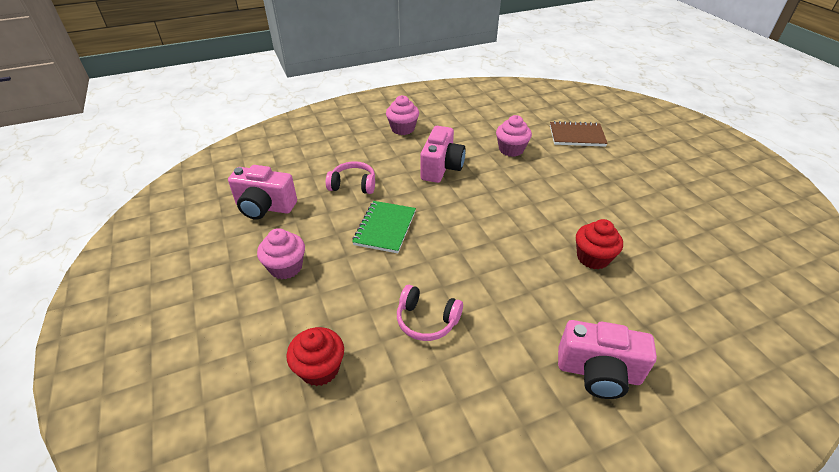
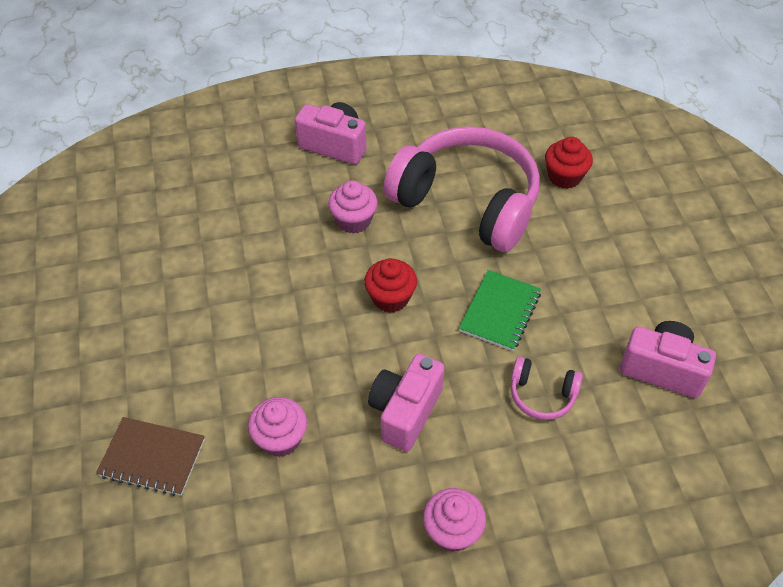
camera: 170 degrees left, 10 degrees up
(286, 267) = (614, 275): pink cupcake -> pink cupcake (353, 220)
(426, 320) = (467, 201): pink headphones -> pink headphones, size x2.39
(593, 258) = (273, 240): red cupcake -> red cupcake (390, 298)

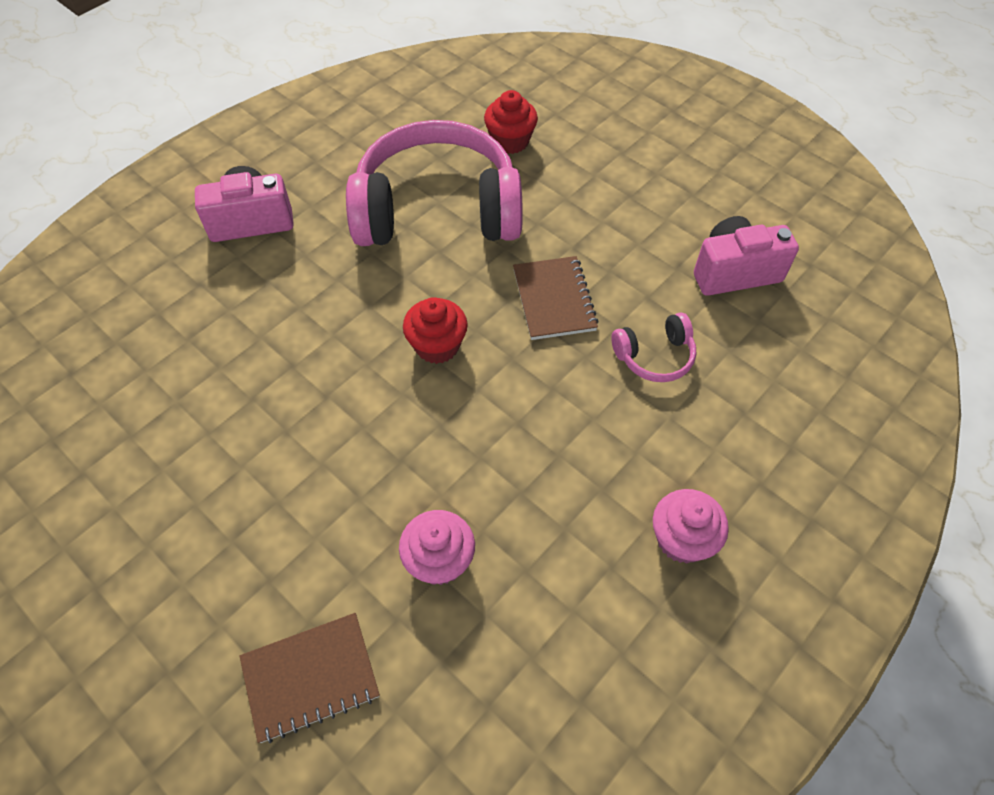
camera: 35 degrees left, 5 degrees up
(353, 220) = (335, 288): pink cupcake -> none
(405, 412) = (543, 451): pink camera -> none
(500, 312) = (554, 300): green notebook -> brown notebook

